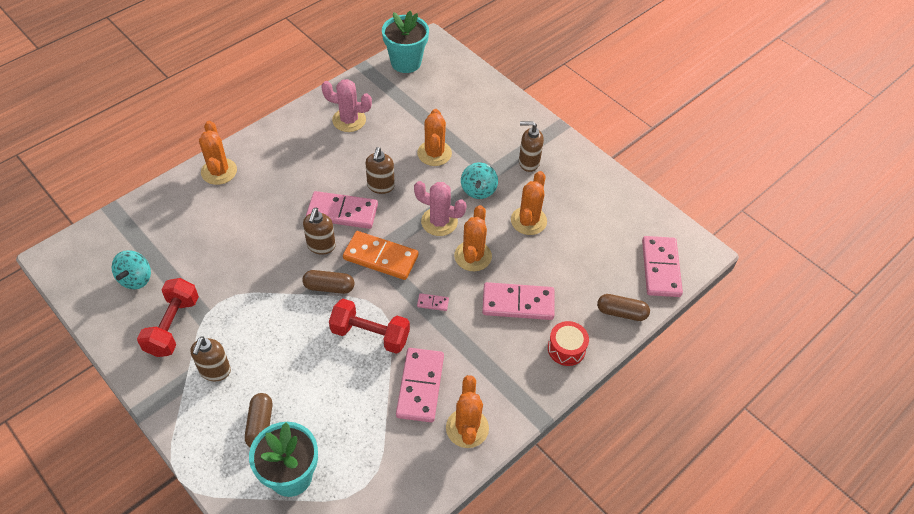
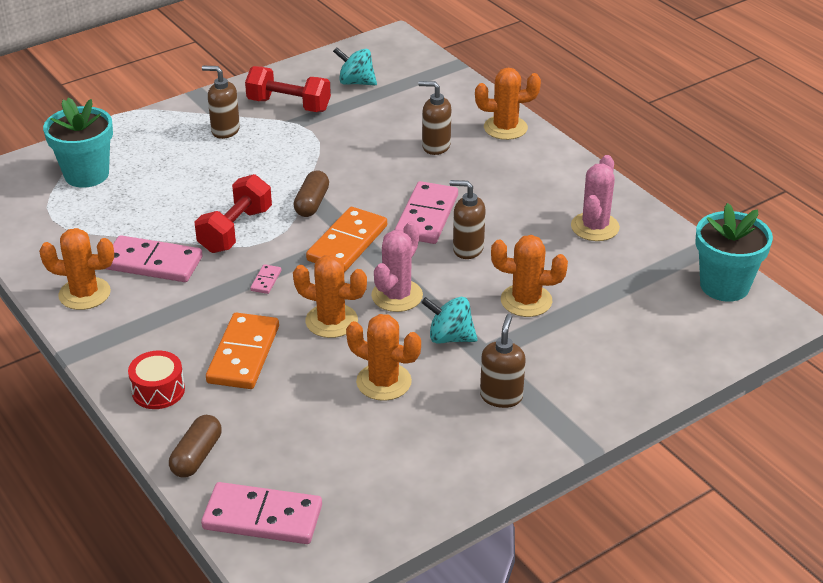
camera: 100 degrees right, 15 degrees down
(260, 425) = (151, 157): brown capsule -> none
(321, 246) = (375, 199): brown soap dispenser -> brown soap dispenser (435, 146)
(518, 303) = (244, 354): pink domino -> orange domino

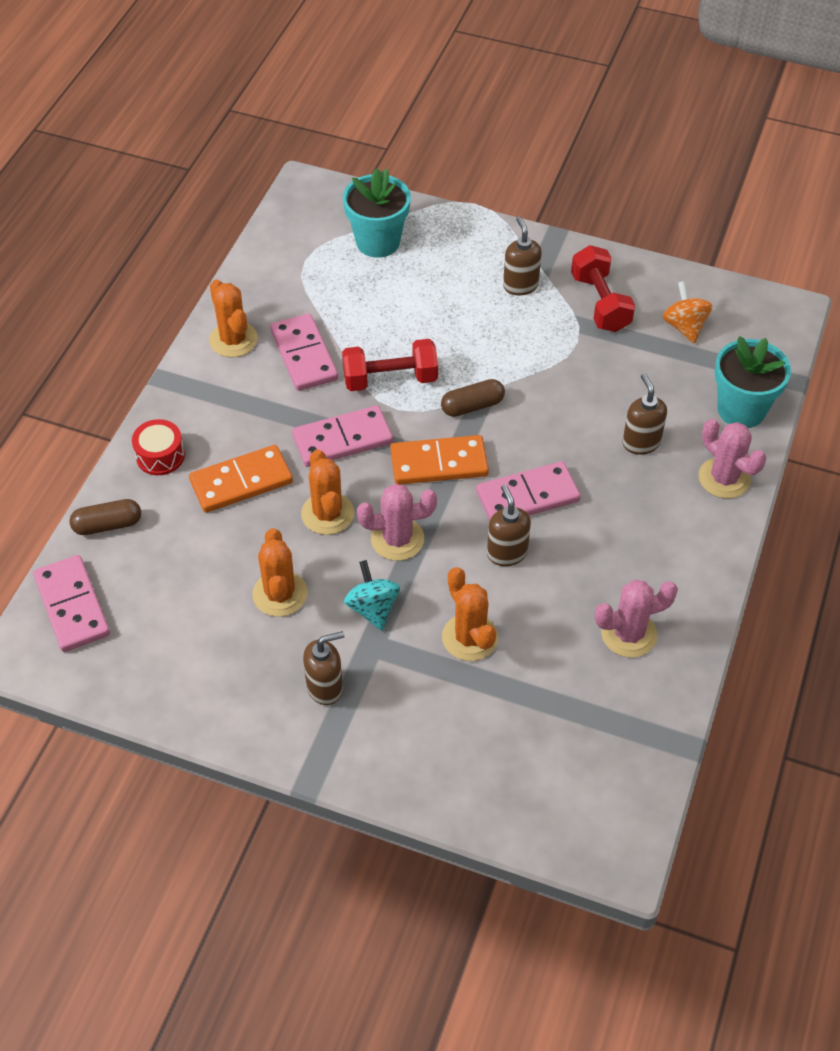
camera: 55 degrees right, 15 degrees up
(266, 281) = (342, 439): pink domino -> pink domino, size x2.35
(356, 82) = (684, 326): turquoise spinning top -> orange spinning top
(505, 128) = (724, 478): orange cactus -> pink cactus
(724, 286) = (630, 789): turquoise flower pot -> turquoise flower pot (741, 409)

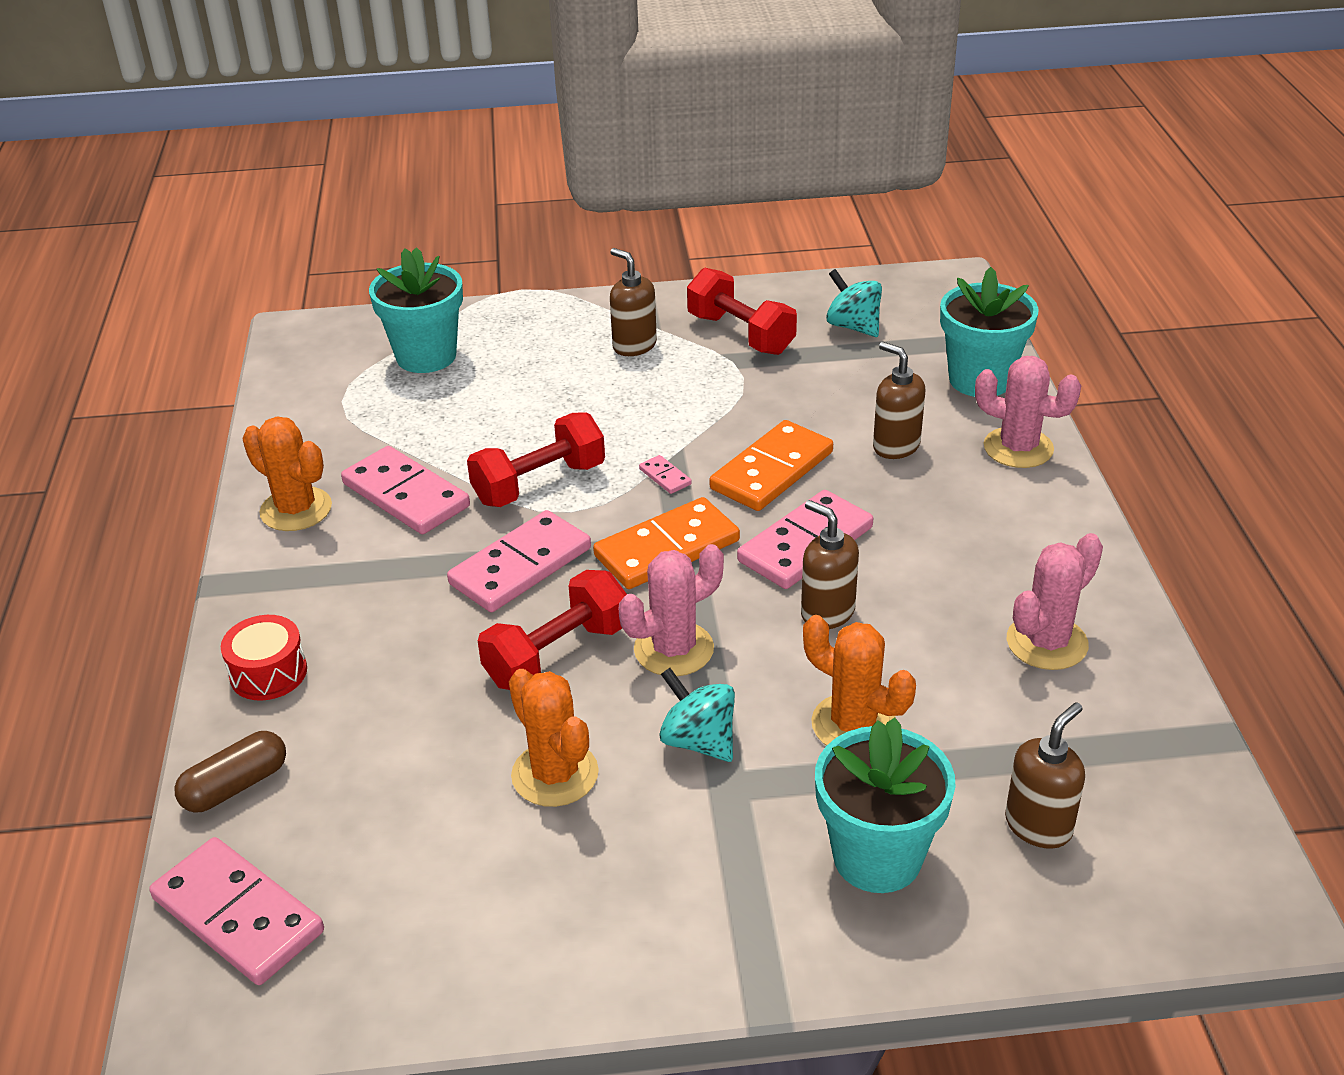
camera: 25 degrees left, 15 degrees down
(241, 482) = (409, 662): orange domino -> orange domino (772, 471)
(325, 687) = (701, 865): brown soap dispenser -> brown soap dispenser (1038, 825)
(327, 514) = (557, 655): orange cactus -> red dumbbell
(424, 727) = (877, 857): none -> turquoise flower pot
(472, 406) = (665, 477): brown capsule -> pink domino
(684, 326) = (853, 326): orange spinning top -> turquoise spinning top

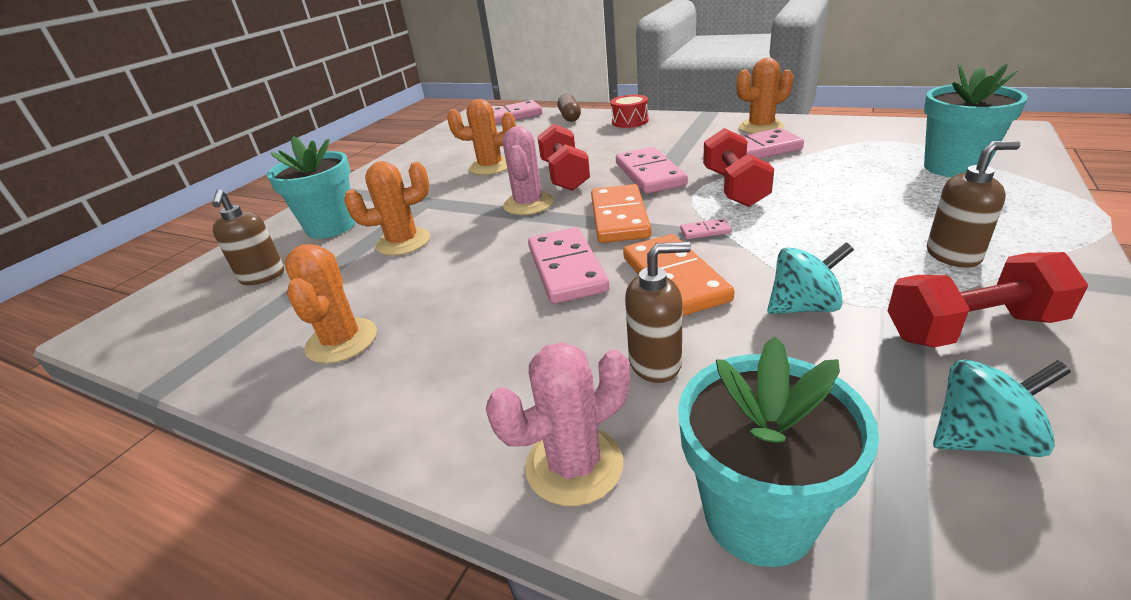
camera: 125 degrees right, 5 degrees down
(698, 741) = (459, 199): turquoise spinning top -> turquoise spinning top (803, 307)
(827, 612) = (492, 258): brown soap dispenser -> none
(1046, 643) = (342, 341): pink cactus -> orange cactus

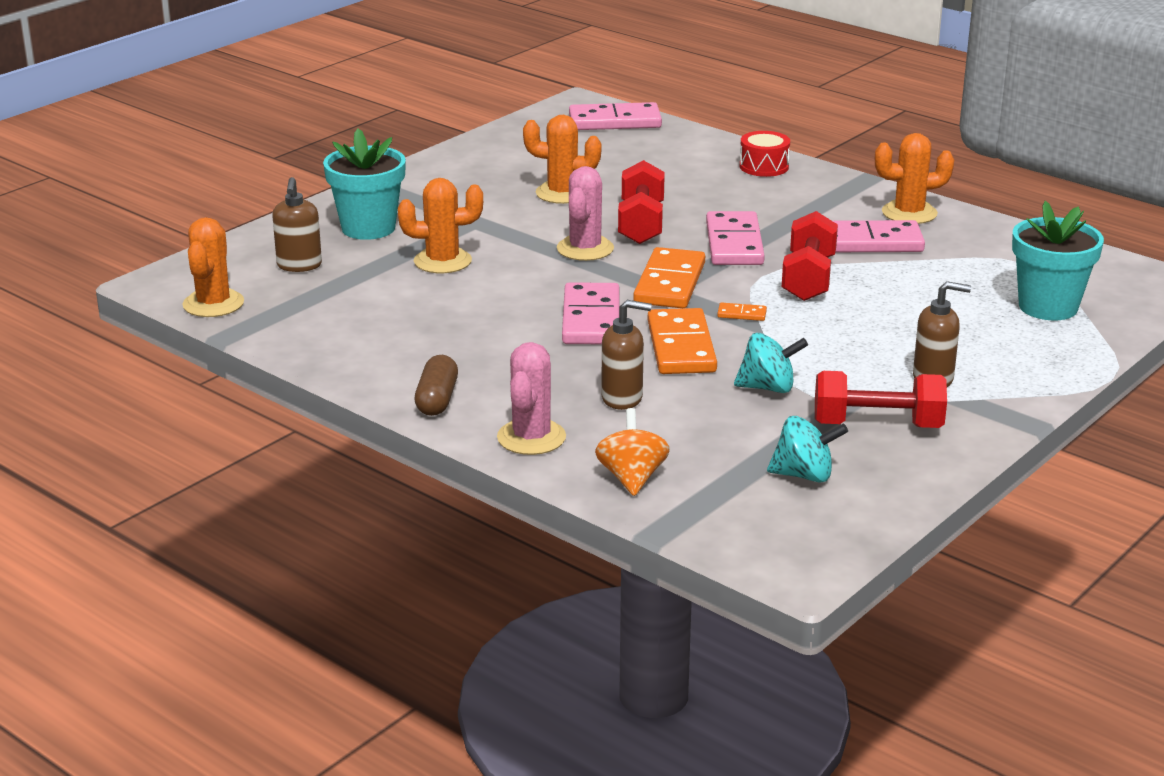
camera: 10 degrees right, 5 degrees down
(342, 341) = (375, 334): orange cactus -> orange cactus (213, 304)
(569, 117) = (694, 140): brown capsule -> brown capsule (437, 399)
(574, 465) = (531, 437): pink cactus -> pink cactus turned 60 degrees counterclockwise
(705, 231) = (741, 314): pink domino -> orange domino
(759, 516) = (632, 478): turquoise flower pot -> orange spinning top

